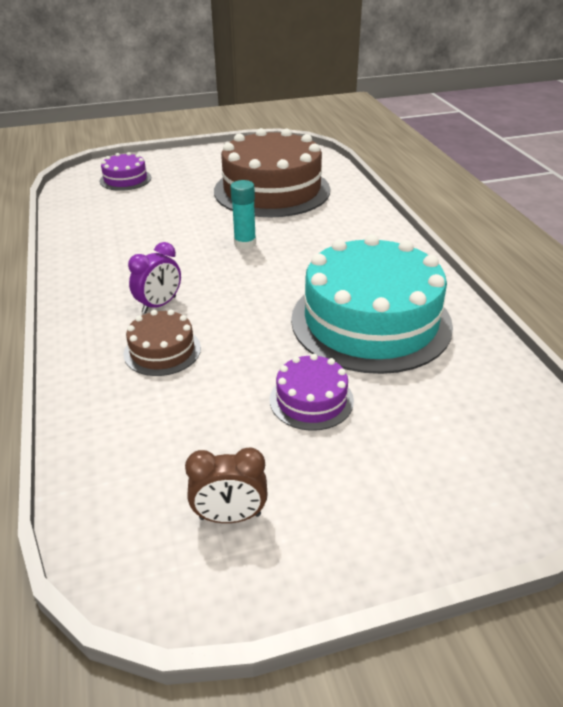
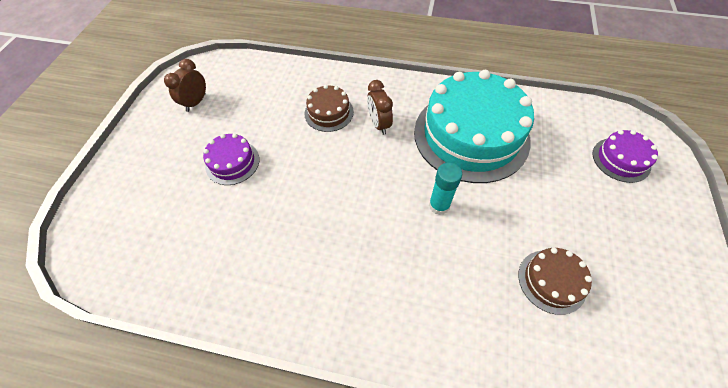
camera: 120 degrees right, 20 degrees up
(159, 305) = (379, 124): purple clock -> brown clock
(272, 190) = (551, 281): brown cake -> brown cake, size x0.45
(371, 321) = (273, 237): turquoise cake -> turquoise cake (471, 135)

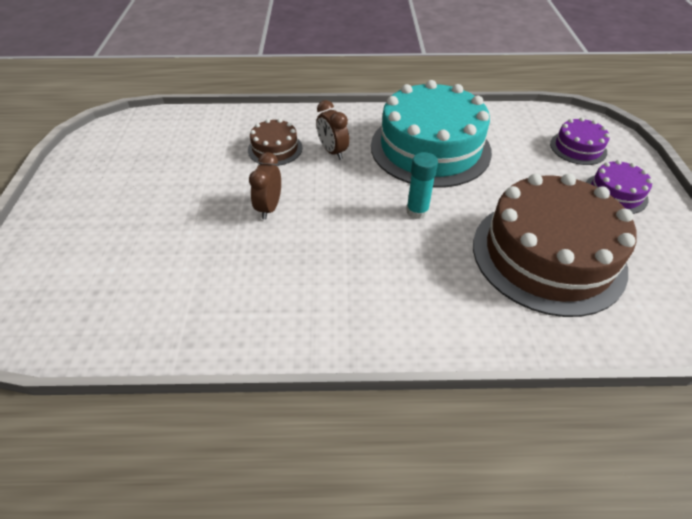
camera: 15 degrees left, 10 degrees down
(196, 102) = (117, 159): brown clock -> brown clock (269, 208)
(232, 162) = (178, 208): purple cake -> purple cake (615, 193)
(551, 281) = (548, 255): brown cake -> brown cake, size x2.20

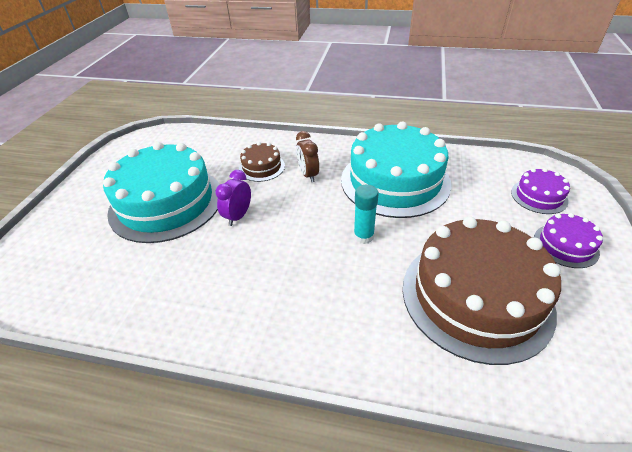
camera: 15 degrees right, 5 degrees down
(174, 203) = (166, 202): none -> turquoise cake
(269, 208) = (238, 216): brown clock -> purple clock

